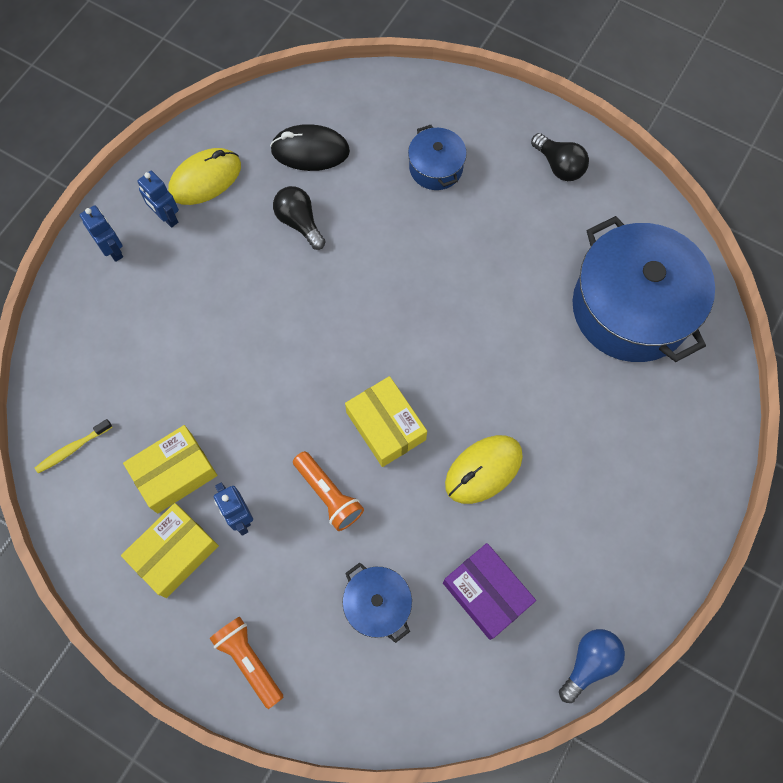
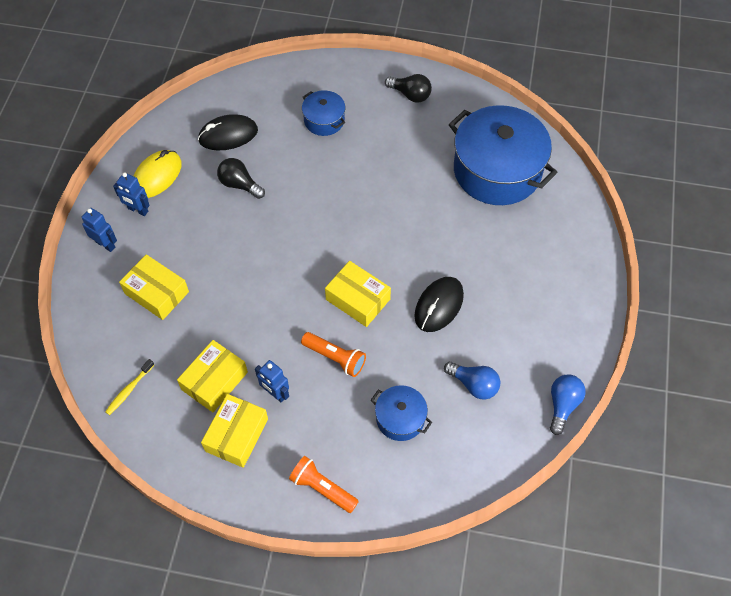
camera: 20 degrees left, 10 degrees down
(149, 333) = (156, 293): none -> yellow box
(483, 470) = (438, 306): yellow mouse -> black mouse
(486, 593) = (474, 385): purple box -> blue light bulb

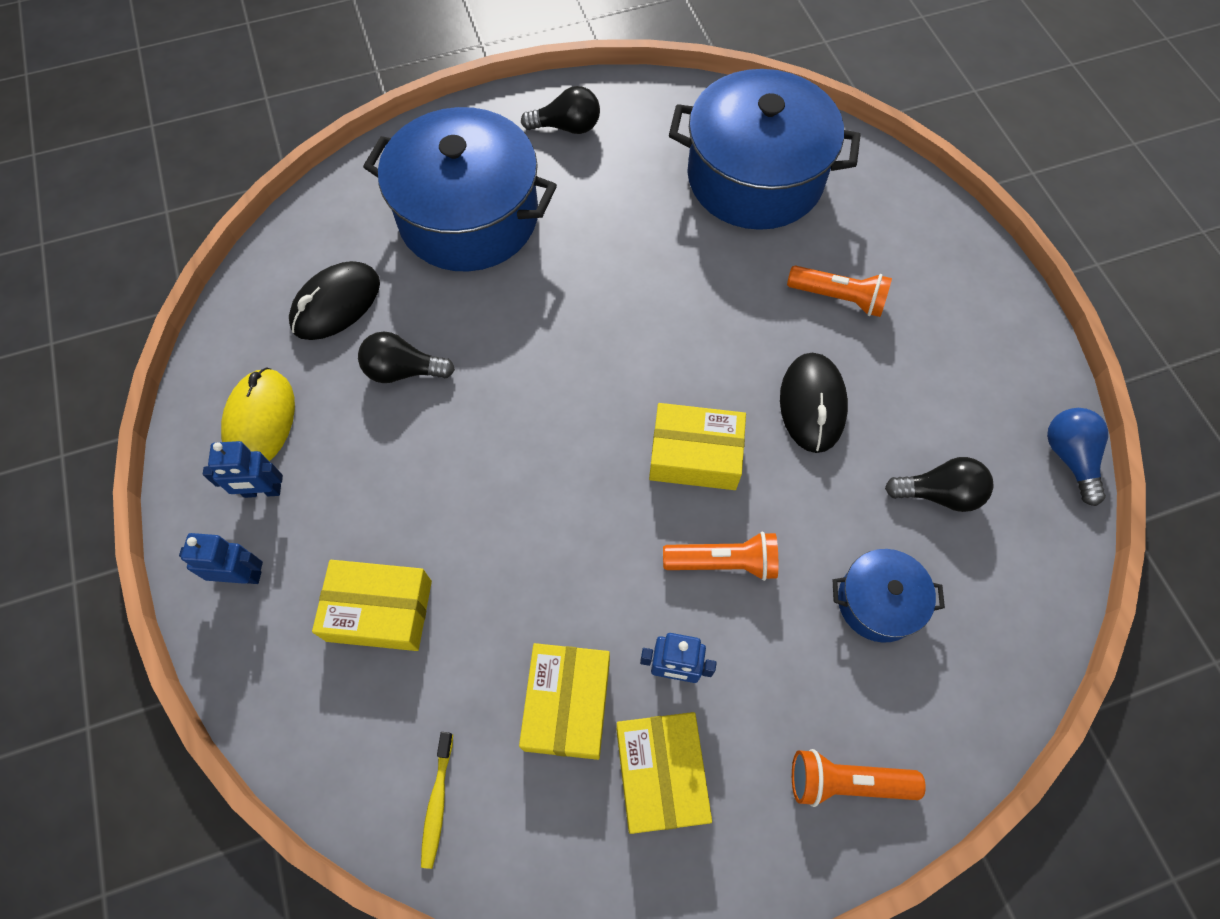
camera: 30 degrees left, 5 degrees up
(324, 120) = (468, 217): blue pot -> blue pot, size x2.10
(474, 385) = (939, 493): blue light bulb -> black light bulb
(496, 258) = (839, 298): none -> orange flashlight

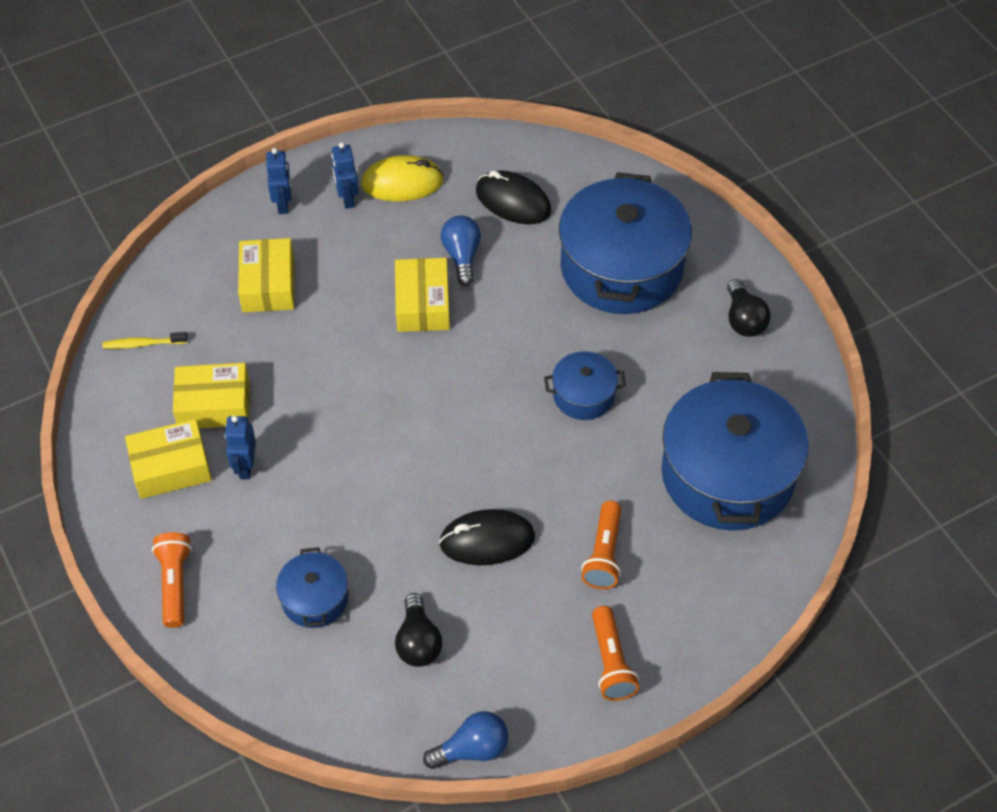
camera: 80 degrees right, 10 degrees down
(403, 371) = (462, 256): black light bulb -> blue light bulb
(634, 281) = (583, 395): none -> blue pot
(695, 455) = (423, 459): yellow box -> yellow box (422, 304)
(723, 562) = (333, 489): orange flashlight -> orange flashlight (611, 662)

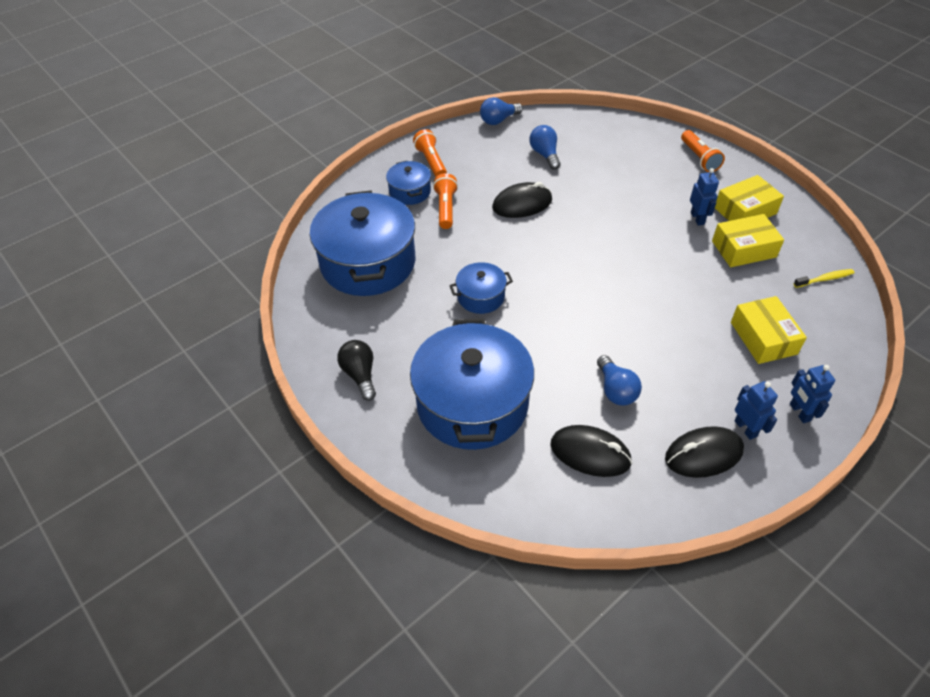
camera: 170 degrees right, 5 degrees down
(315, 599) = (614, 163): blue pot -> blue pot (410, 192)
(402, 183) = (703, 454): yellow mouse -> black mouse
(418, 642) = (545, 154): black light bulb -> blue light bulb
(422, 304) = (630, 343): yellow box -> none

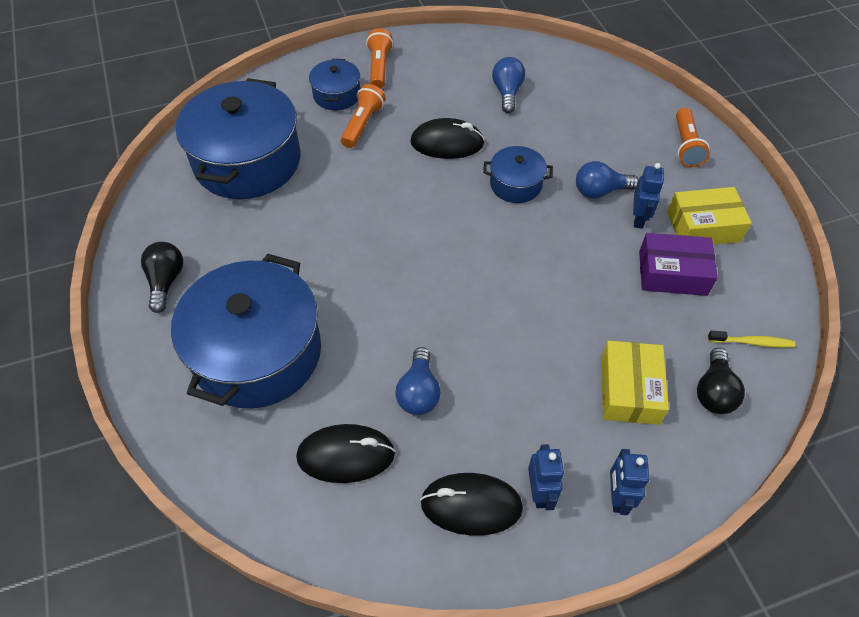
camera: 20 degrees right, 5 degrees up
(481, 297) = (339, 235): blue pot -> blue pot (516, 184)
(498, 120) = (480, 39): blue light bulb -> blue light bulb (600, 191)
(590, 453) = (346, 455): black mouse -> black mouse turned 45 degrees counterclockwise
(744, 249) = (672, 273): yellow box -> purple box
(819, 320) = (714, 391): none -> black light bulb

